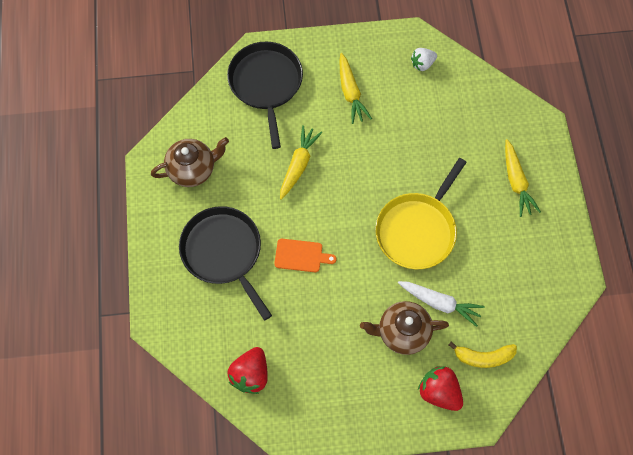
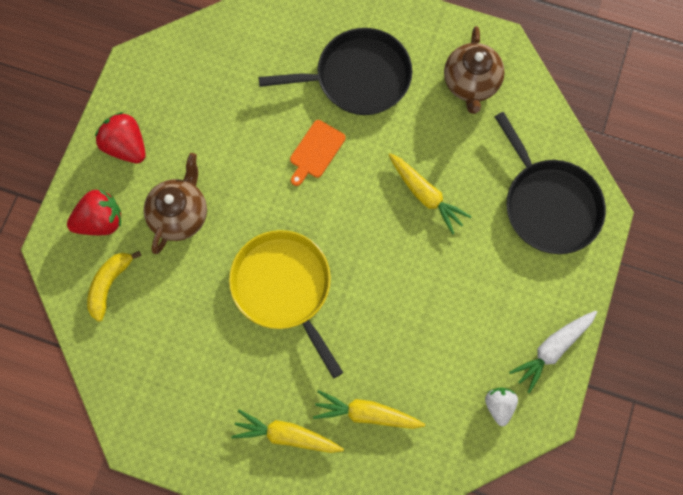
camera: 115 degrees right, 5 degrees up
(251, 374) = (216, 52): red strawberry -> red strawberry (126, 146)
(266, 84) = (549, 204): black pan -> black pan turned 45 degrees clockwise
(350, 92) = (495, 297): yellow carrot -> yellow carrot (366, 413)
(439, 303) = (190, 269): white carrot -> white carrot (552, 349)

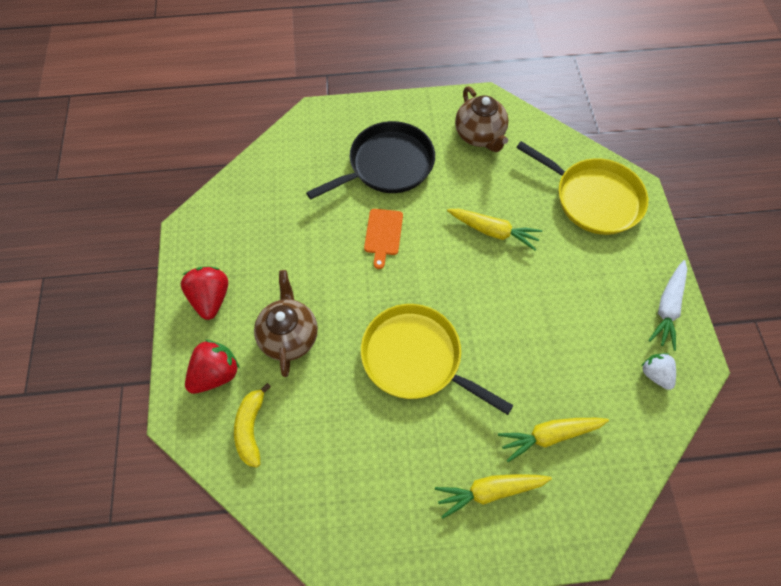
camera: 25 degrees left, 10 degrees down
(126, 146) = (211, 298): red strawberry -> red strawberry turned 60 degrees clockwise
(549, 204) = (593, 198): black pan -> yellow pan

